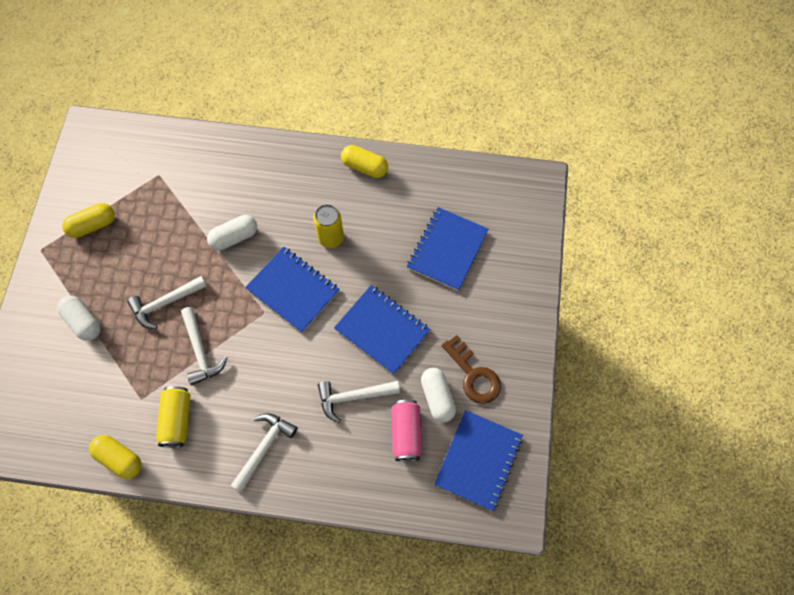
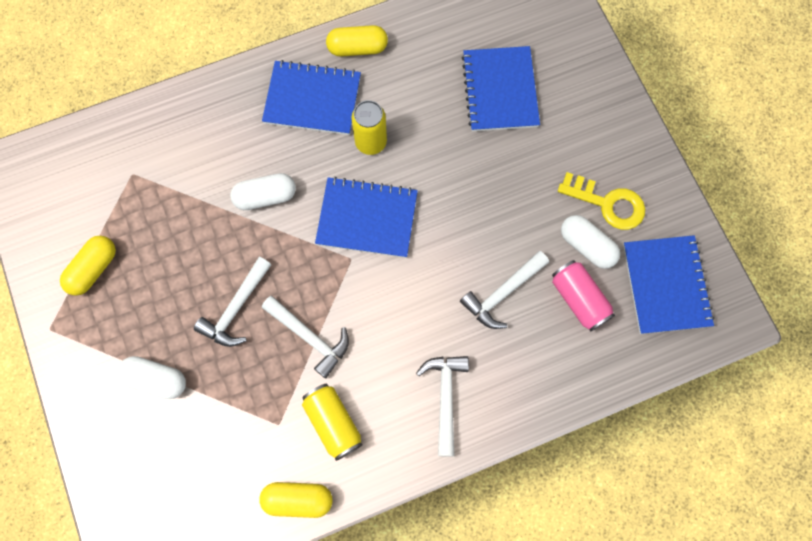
camera: 30 degrees left, 5 degrees up
(234, 237) = (265, 197): white capsule -> white capsule turned 45 degrees clockwise
(382, 330) = (487, 209): blue notebook -> blue notebook (312, 99)
(473, 375) = (607, 203): brown key -> yellow key

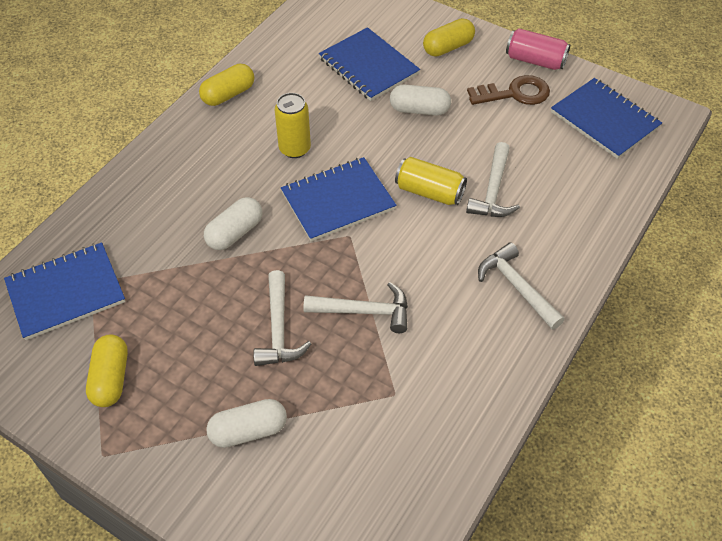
camera: 35 degrees left, 20 degrees down
(298, 499) = (465, 442): yellow capsule -> yellow capsule (448, 47)
(312, 99) = (219, 145): blue notebook -> blue notebook (66, 292)
(333, 423) = (442, 362): yellow can -> yellow can (429, 192)
(579, 299) = (553, 162): pink can -> pink can (535, 61)
(587, 246) = (525, 126): white capsule -> white capsule (419, 110)
(607, 203) = (514, 93): yellow key -> brown key

